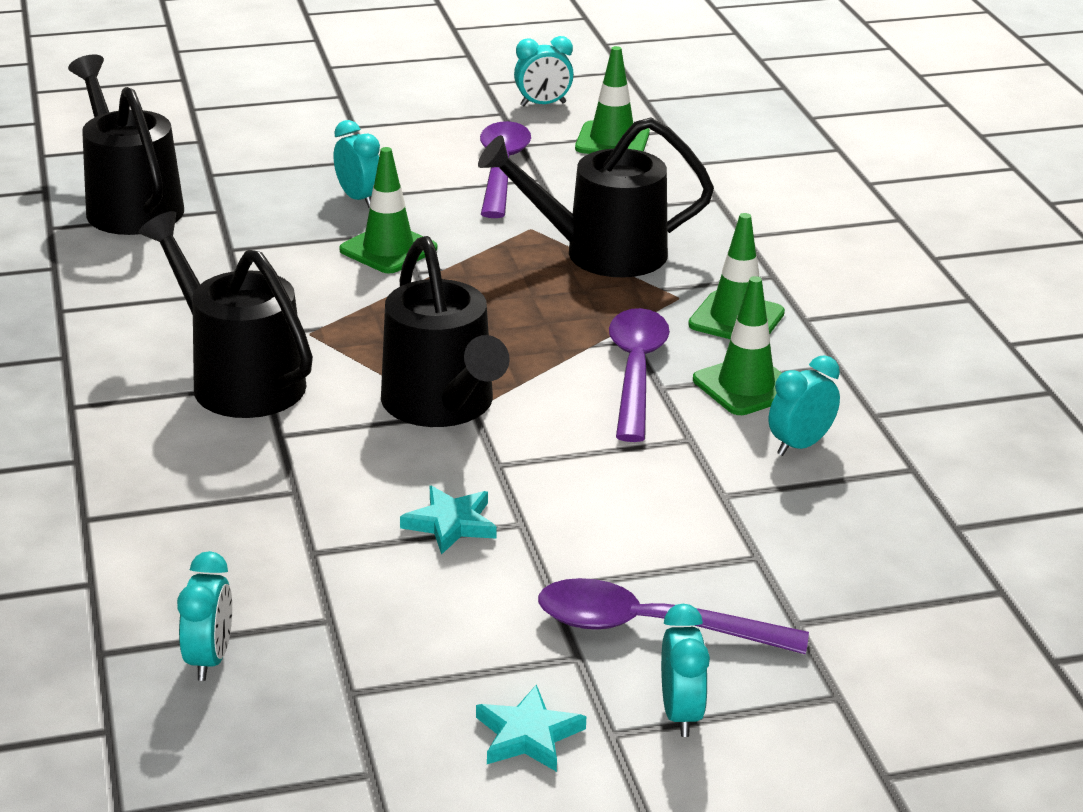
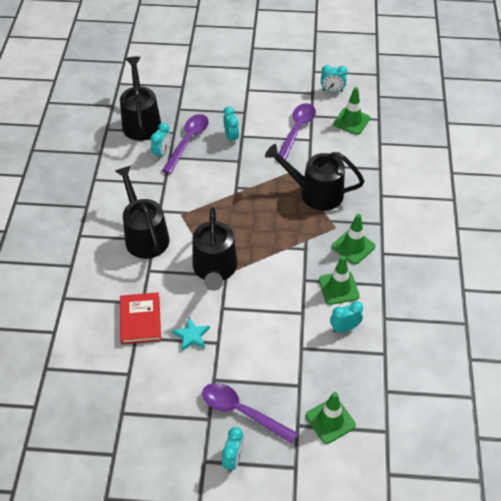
camera: 20 degrees right, 20 degrees up
(209, 659) = (80, 382): turquoise clock -> turquoise clock (162, 153)
(307, 520) = (140, 320): none -> red book
(388, 249) = (230, 171): green traffic cone -> green traffic cone (330, 420)
(528, 735) = (174, 453): turquoise star -> none
(636, 372) = (298, 268): purple spoon -> purple spoon (188, 141)

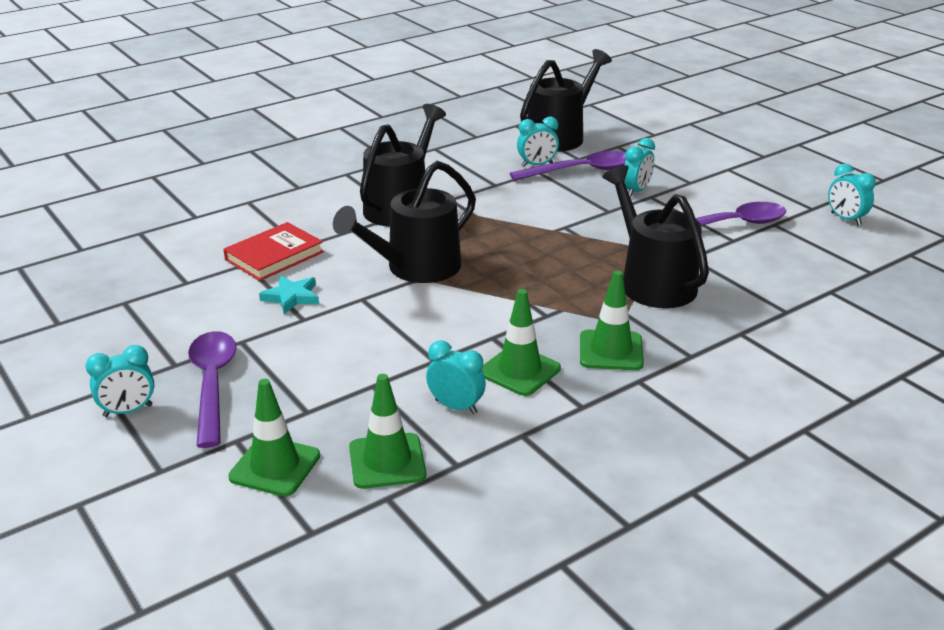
camera: 50 degrees right, 20 degrees down
(351, 121) = (824, 254): green traffic cone -> green traffic cone (387, 461)

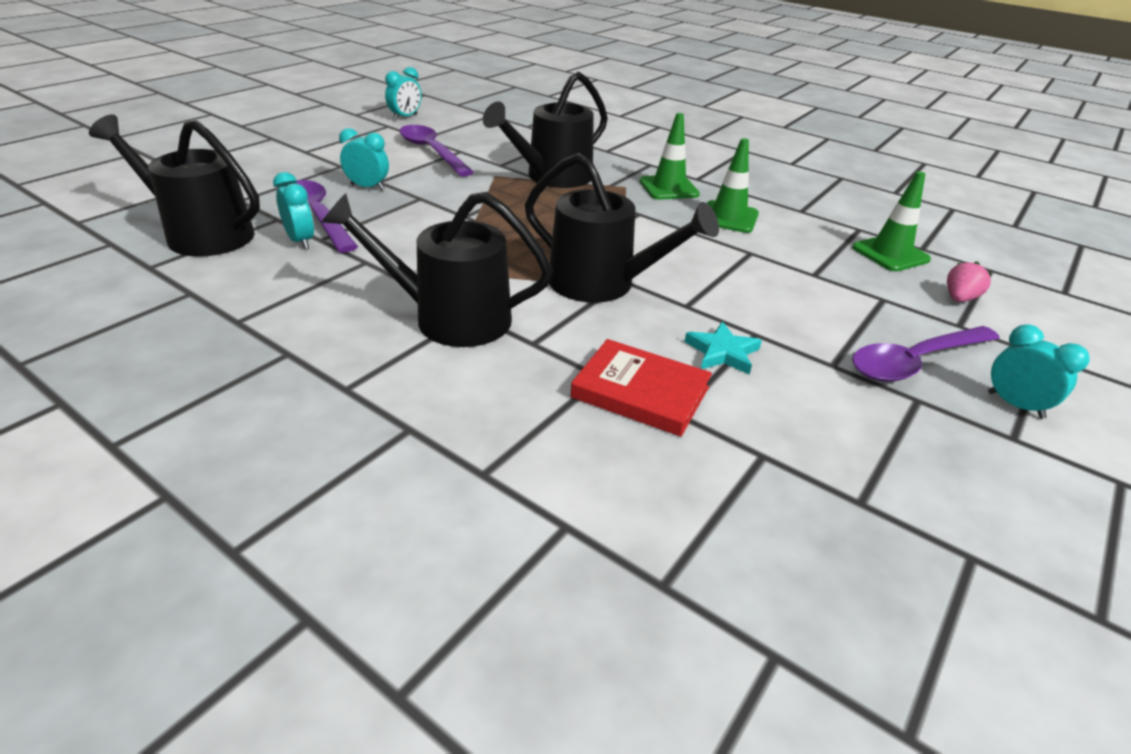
camera: 110 degrees left, 5 degrees up
(275, 466) = (959, 298): green traffic cone -> pink strawberry
(456, 407) = (799, 236): turquoise clock -> none

